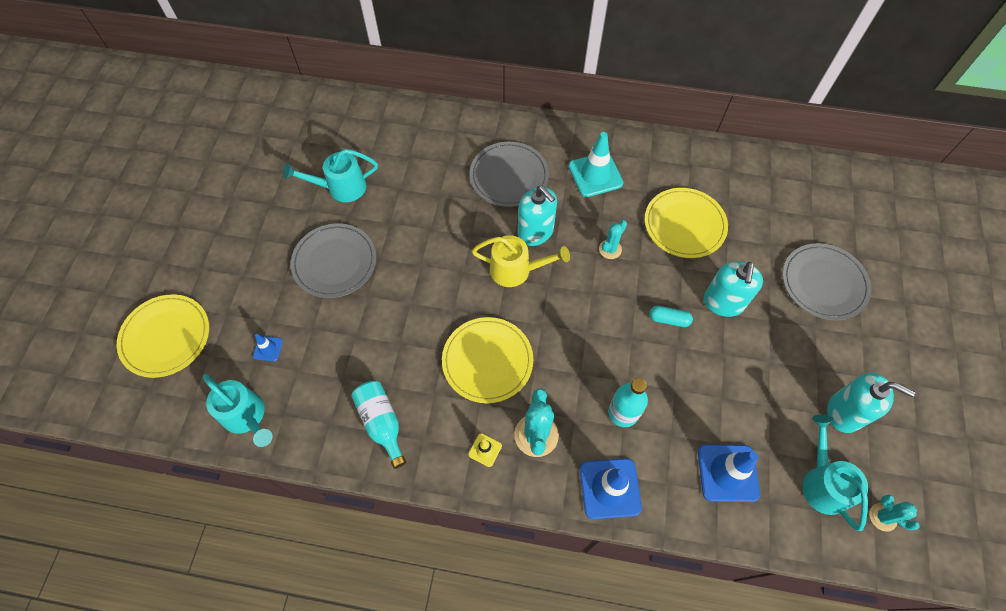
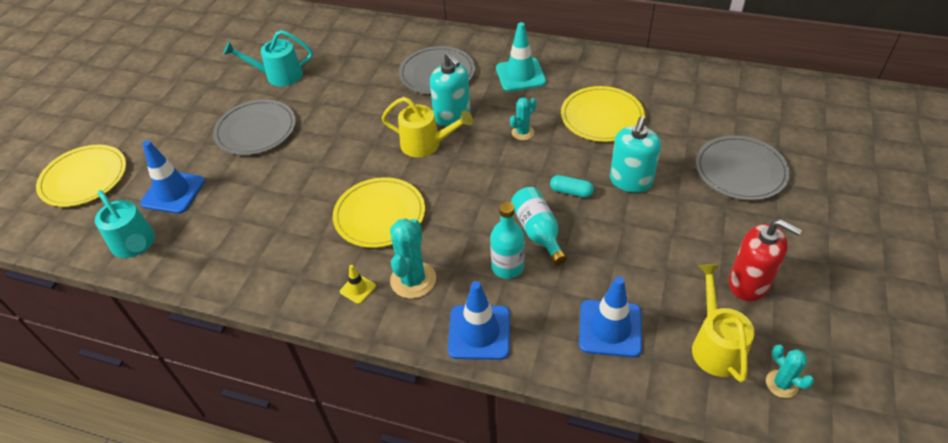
camera: 10 degrees right, 15 degrees down
(268, 348) = (173, 192): blue traffic cone -> blue traffic cone, size x2.04
(382, 423) = (262, 259): turquoise bottle -> turquoise bottle (538, 232)
(822, 482) = (715, 345): turquoise watering can -> yellow watering can
(844, 412) = (749, 283): turquoise soap dispenser -> red soap dispenser

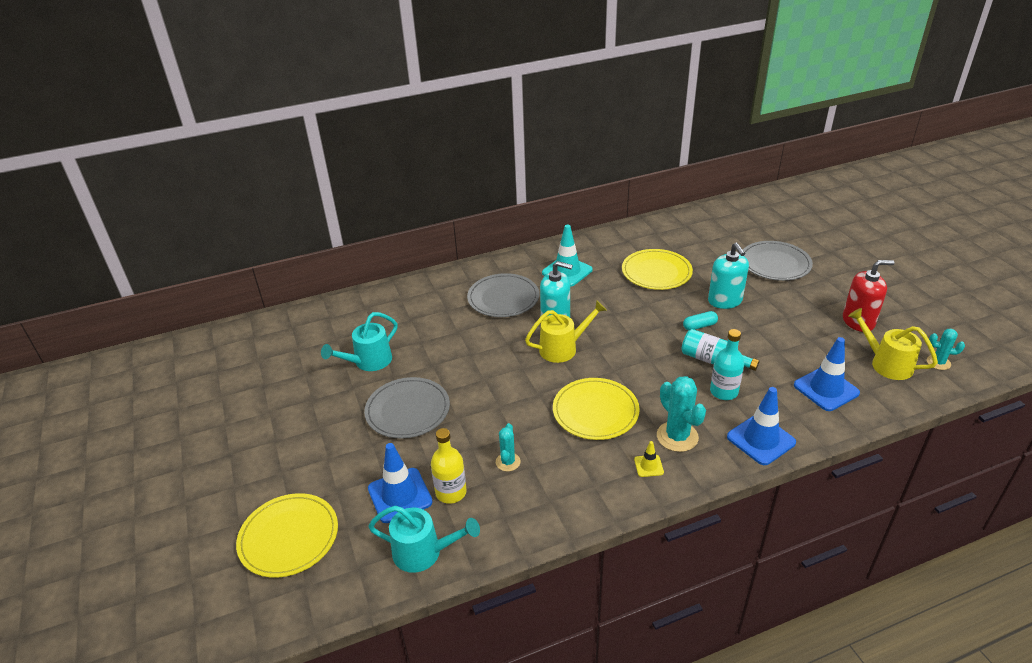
camera: 40 degrees left, 10 degrees down
(204, 212) = (451, 492): none -> yellow bottle
(522, 132) = (619, 307): turquoise cactus -> turquoise cactus (508, 462)

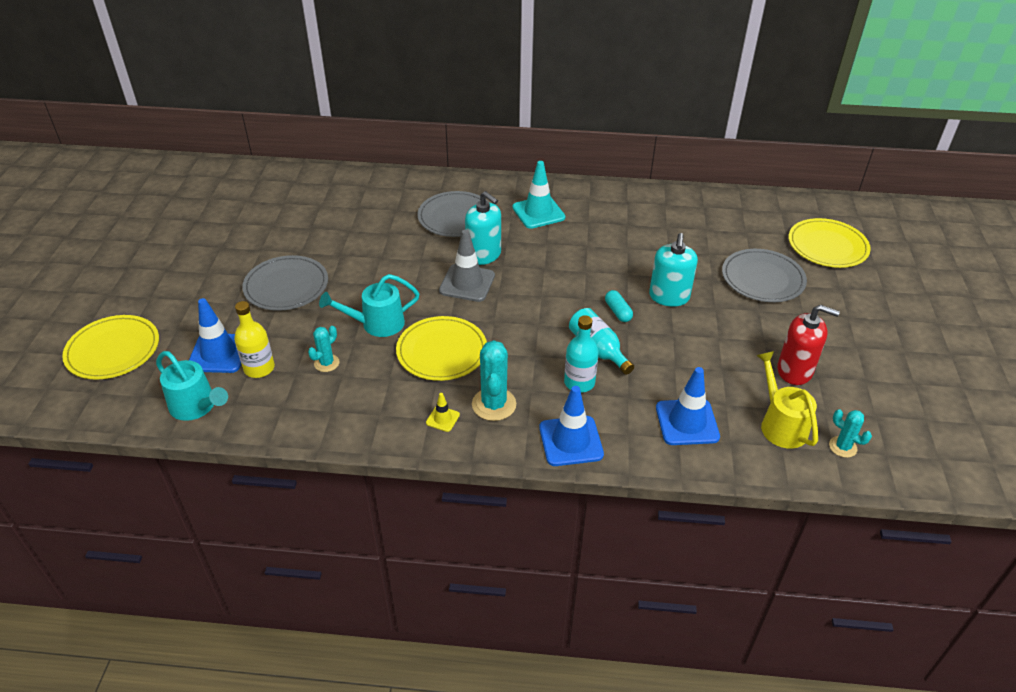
camera: 25 degrees right, 5 degrees up
(368, 362) = (291, 232): turquoise watering can -> turquoise watering can (376, 324)
(563, 348) = (467, 283): yellow watering can -> grey traffic cone
(656, 272) = (626, 243): yellow plate -> yellow plate (827, 246)
(699, 326) = (618, 312): turquoise capsule -> turquoise capsule turned 60 degrees clockwise

